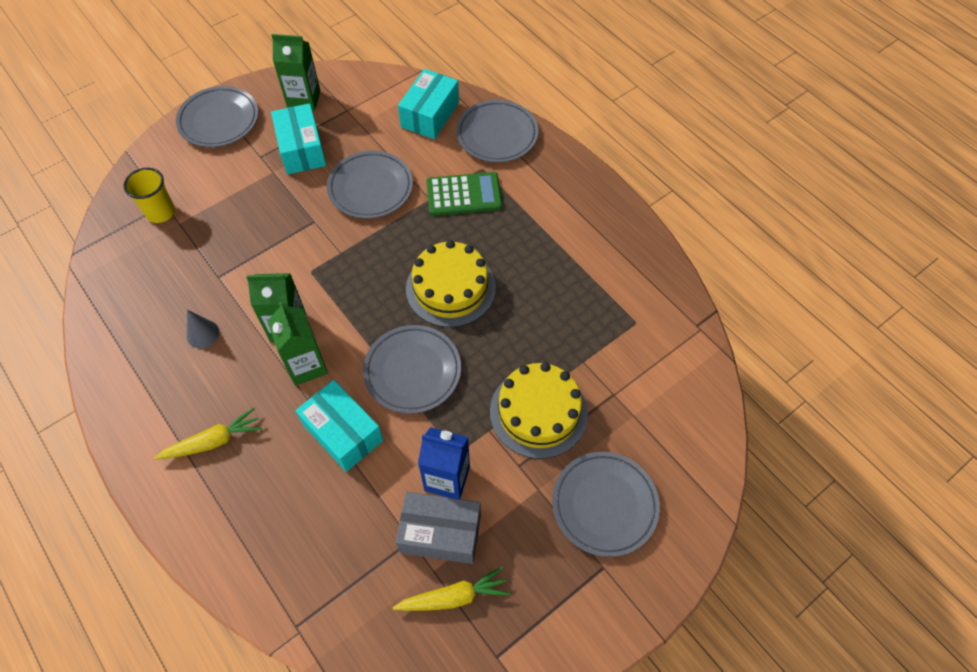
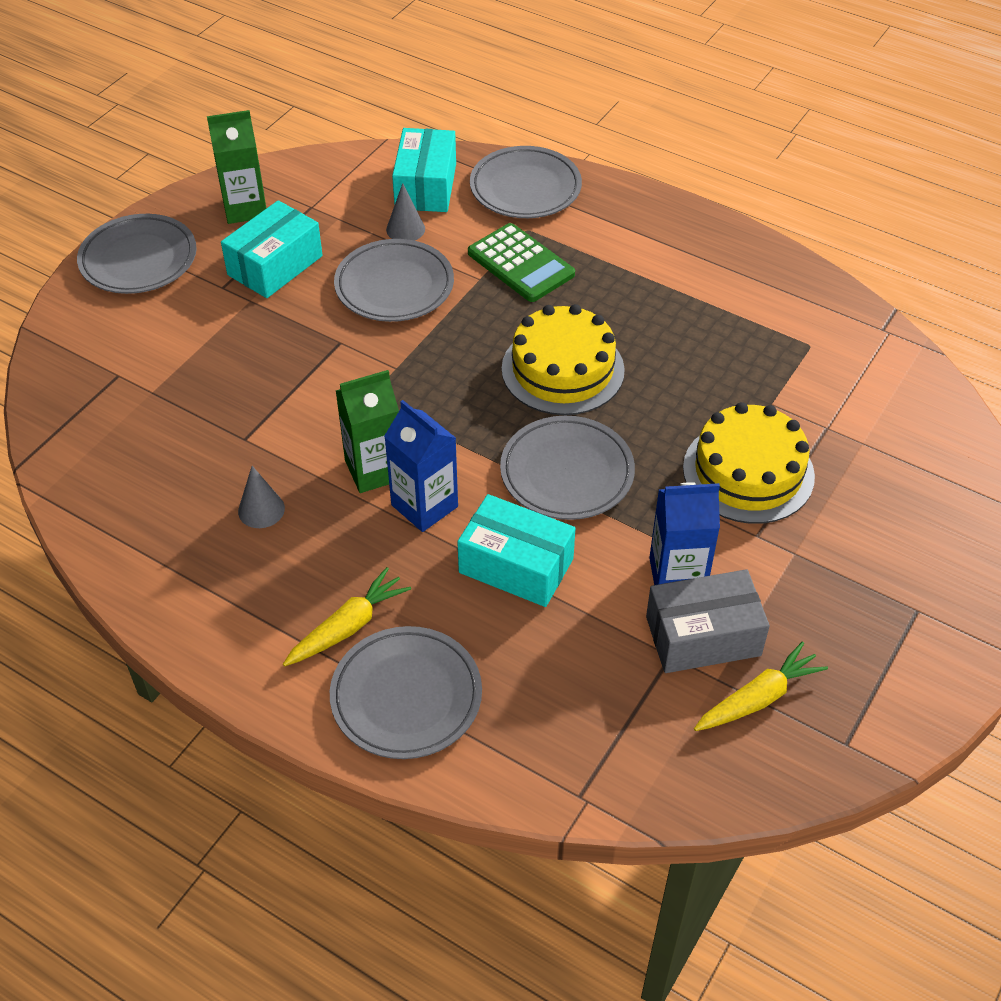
camera: 20 degrees left, 10 degrees down
(160, 212) = (117, 386): yellow cup -> none
(301, 149) = (275, 265): turquoise box -> turquoise box turned 75 degrees clockwise
(306, 365) = (424, 506): green carton -> blue carton
(400, 145) = (405, 229): none -> grey cone
(464, 195) = (520, 264): green calculator -> green calculator turned 75 degrees clockwise
(604, 505) = (881, 545): grey plate -> grey plate (406, 697)

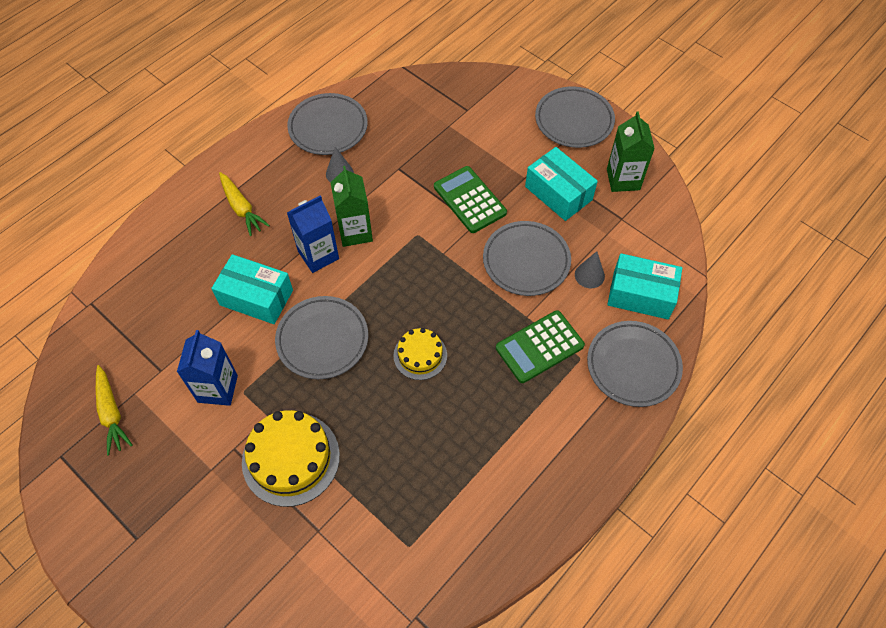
camera: 100 degrees right, 10 degrees up
(297, 352) = (469, 200): none -> green calculator
(406, 697) = (185, 230): grey plate -> grey plate (328, 127)
(516, 565) = (256, 297): turquoise box -> turquoise box turned 75 degrees clockwise
(562, 369) = (420, 355): yellow cake -> yellow cake, size x0.59
(703, 636) = (167, 392): grey box -> none

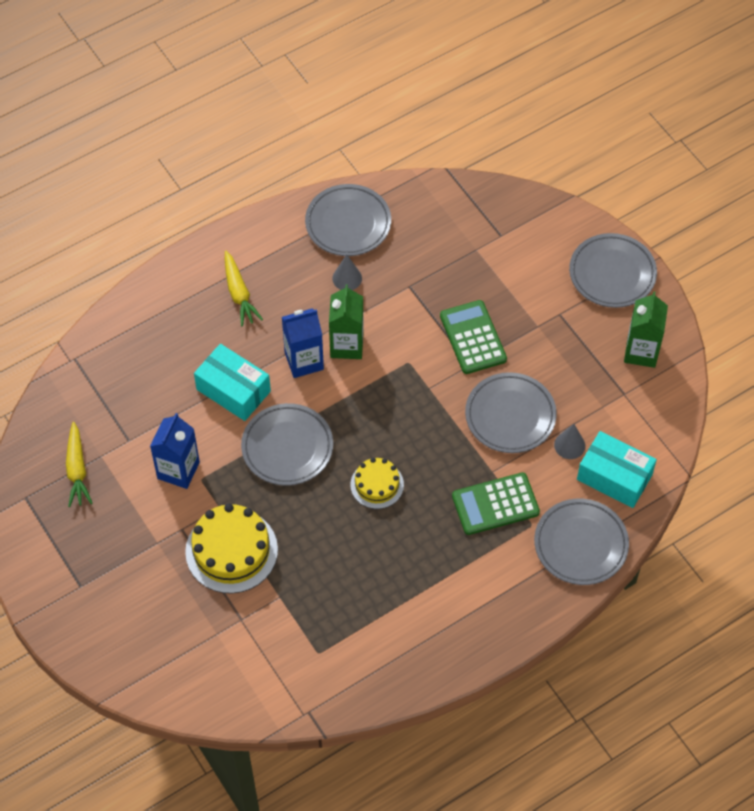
camera: 15 degrees right, 0 degrees up
(558, 193) = (567, 351): turquoise box -> none

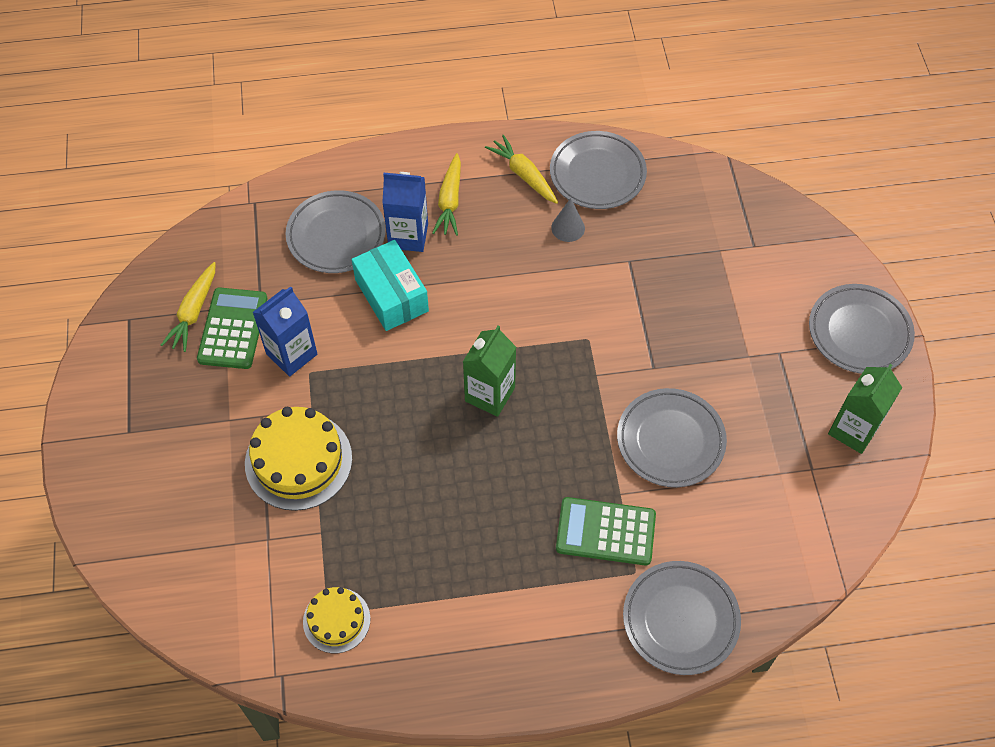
camera: 25 degrees right, 0 degrees up
(287, 447) = (414, 376): grey plate -> grey plate (336, 235)
(288, 247) = (524, 175): none -> yellow carrot
(304, 361) = (479, 294): blue carton -> blue carton (408, 236)
(346, 345) = (532, 295): green carton -> green carton (490, 394)
(377, 484) = (487, 455): yellow cake -> yellow cake (336, 620)
(473, 337) = (670, 340): green calculator -> green calculator (233, 329)
(569, 445) = (721, 500): grey cone -> none
(614, 477) = (756, 558): turquoise box -> none

